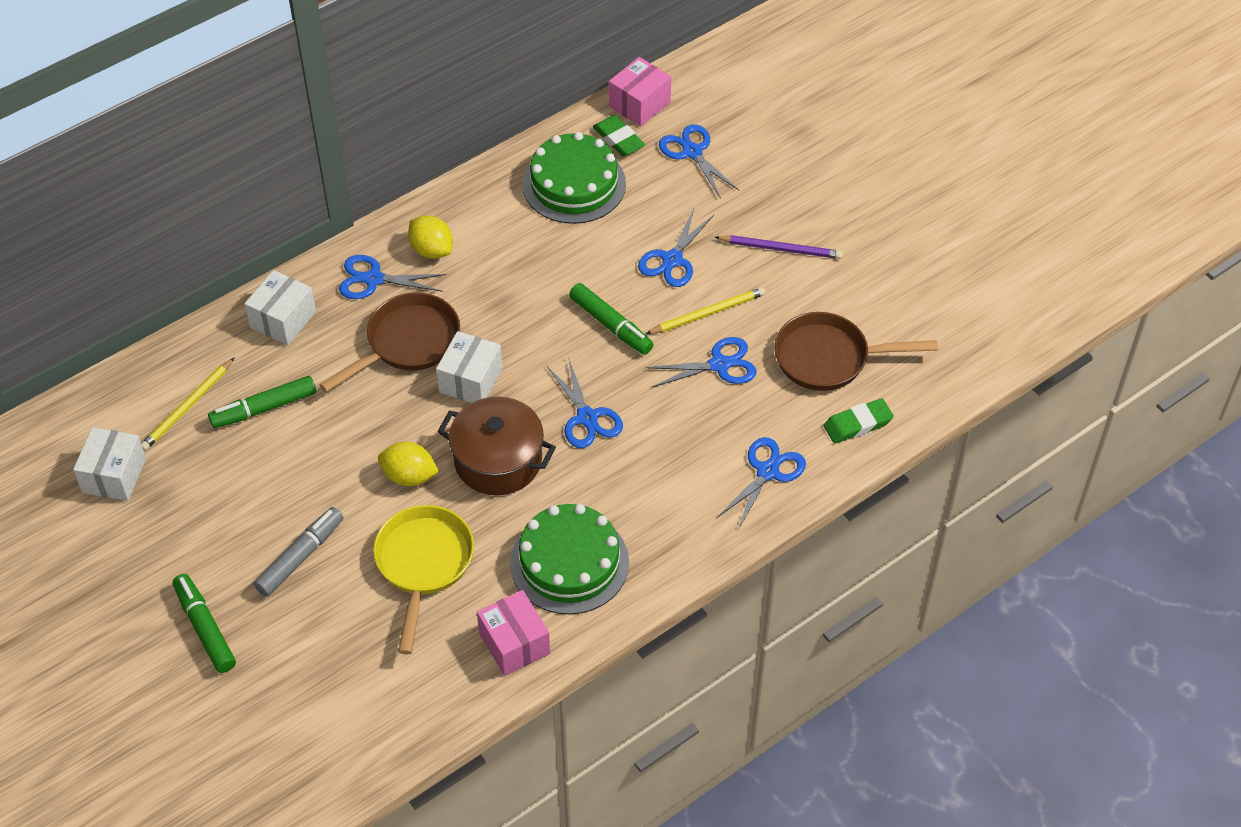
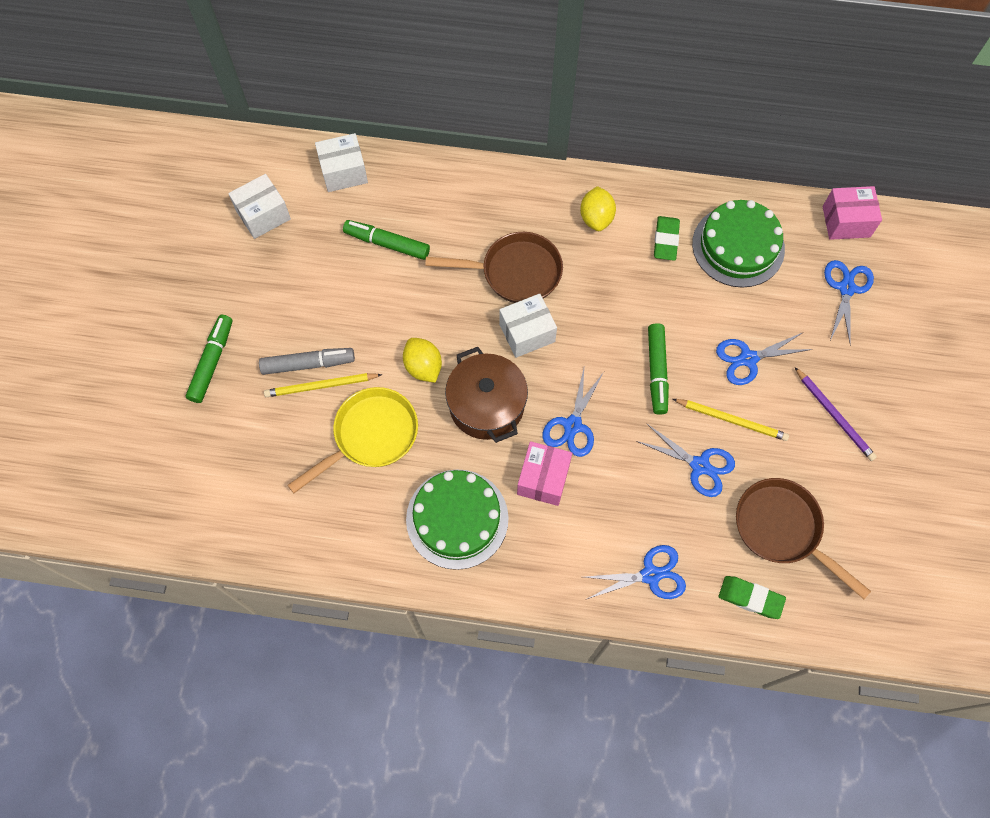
camera: 45 degrees right, 15 degrees up
(187, 407) = (346, 204): yellow pencil -> yellow pencil (321, 386)
(283, 319) = (458, 191): white box -> white box (344, 172)
(373, 279) = (539, 209): blue scissors -> none
(514, 643) = (368, 542): pink box -> pink box (543, 479)
(618, 139) = (803, 237): green eraser -> green eraser (666, 240)

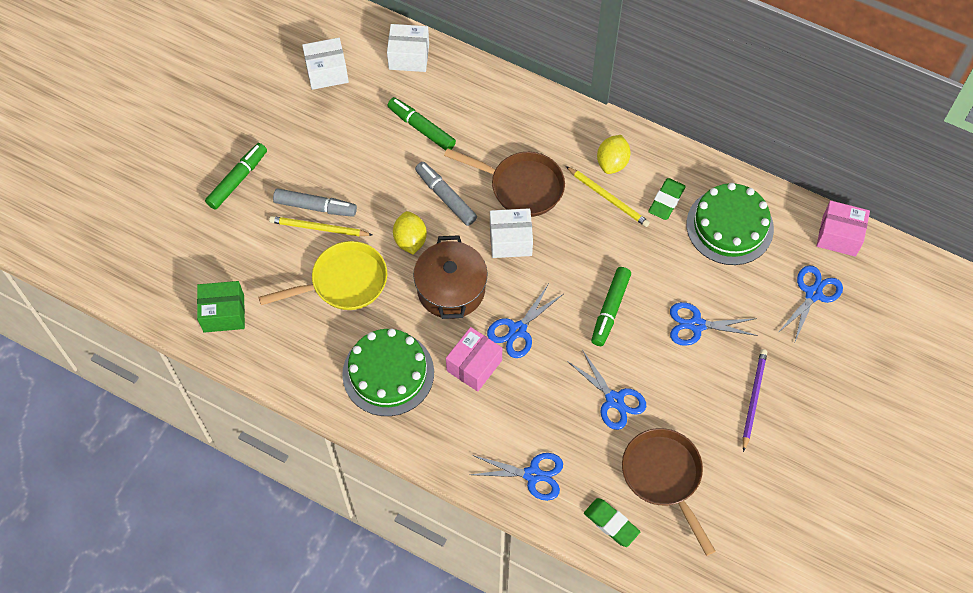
camera: 20 degrees right, 5 degrees down
(254, 514) = (223, 313): none -> green box
(441, 309) = (445, 197): none -> grey marker
(731, 420) = (659, 372): yellow pencil -> yellow pencil (608, 198)
(834, 416) = (753, 398): purple pencil -> purple pencil turned 150 degrees counterclockwise

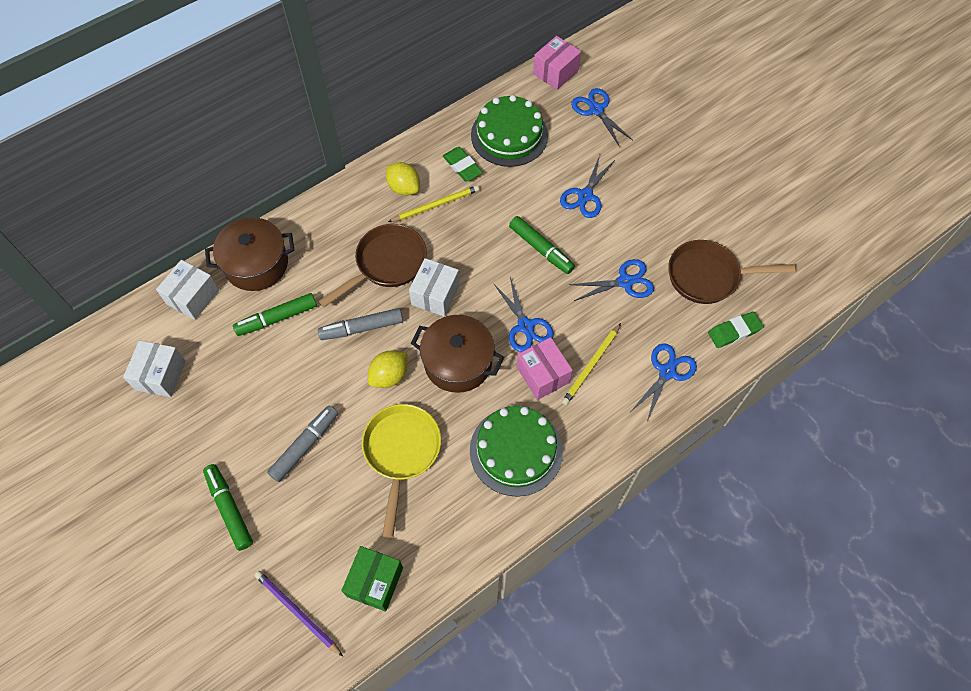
camera: 65 degrees left, 0 degrees up
(319, 228) = (330, 452): yellow pencil -> yellow pencil (591, 366)
(410, 240) = (389, 376): yellow lemon -> yellow lemon turned 60 degrees counterclockwise
(465, 86) = (256, 264): none -> brown pot
(753, 398) = (666, 187): purple pencil -> purple pencil (297, 612)

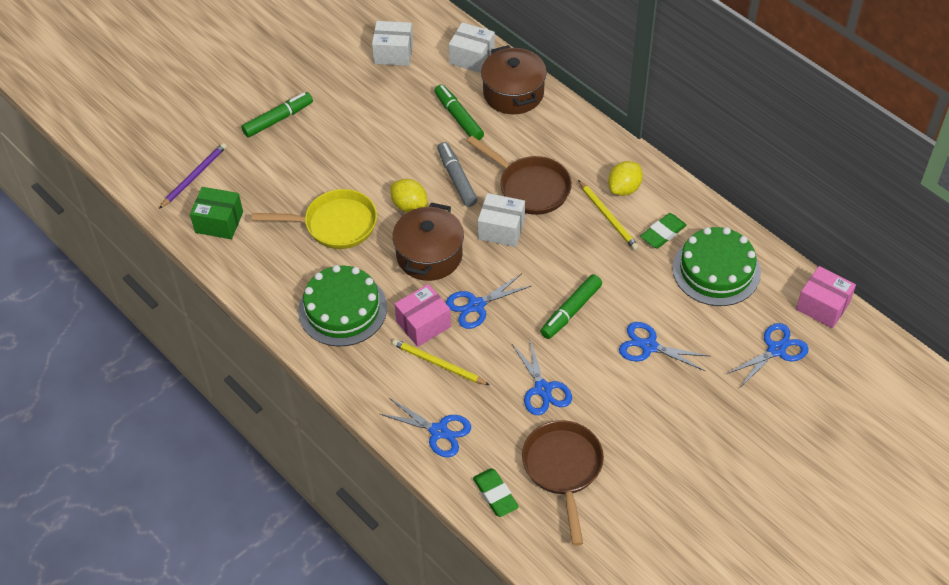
camera: 85 degrees right, 10 degrees down
(305, 446) = (336, 157): grey marker -> none

